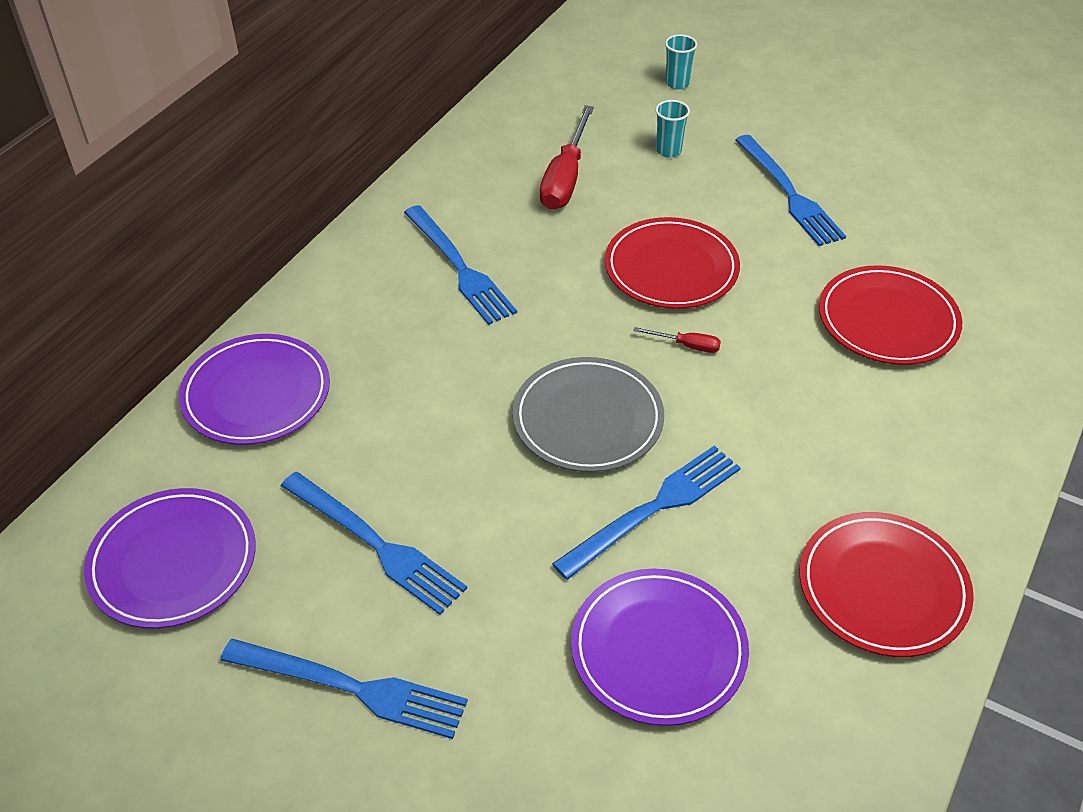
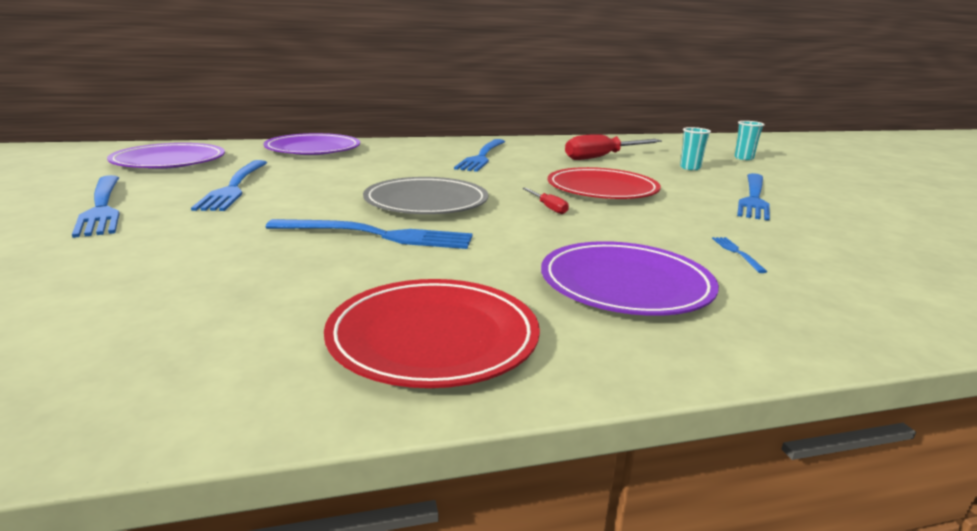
camera: 45 degrees right, 25 degrees down
(658, 650) = (229, 271): purple plate -> purple plate (625, 284)
(887, 320) = (737, 253): red plate -> blue fork

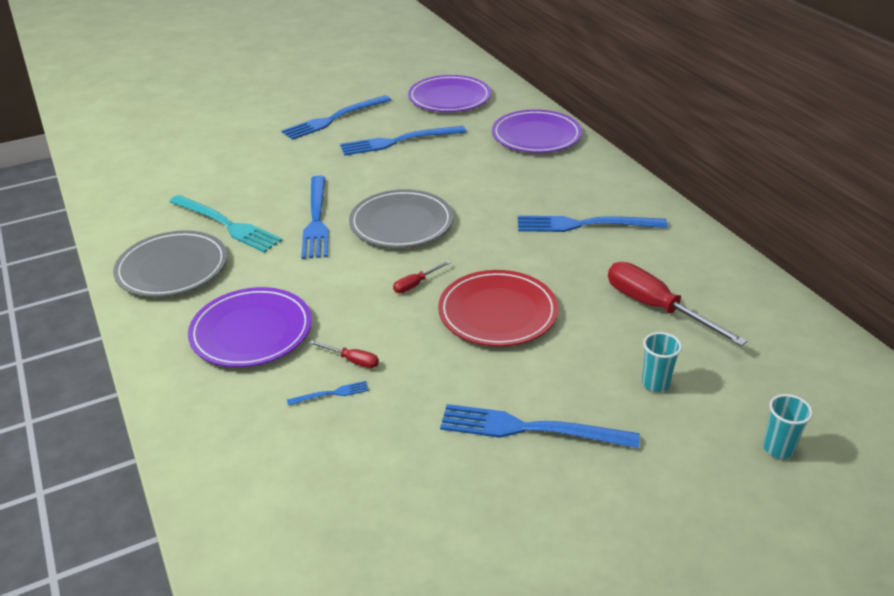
camera: 80 degrees right, 15 degrees up
(328, 289) = (226, 224): none -> turquoise fork
(433, 338) = (172, 268): red plate -> grey plate
(678, 241) = (352, 360): none -> red screwdriver

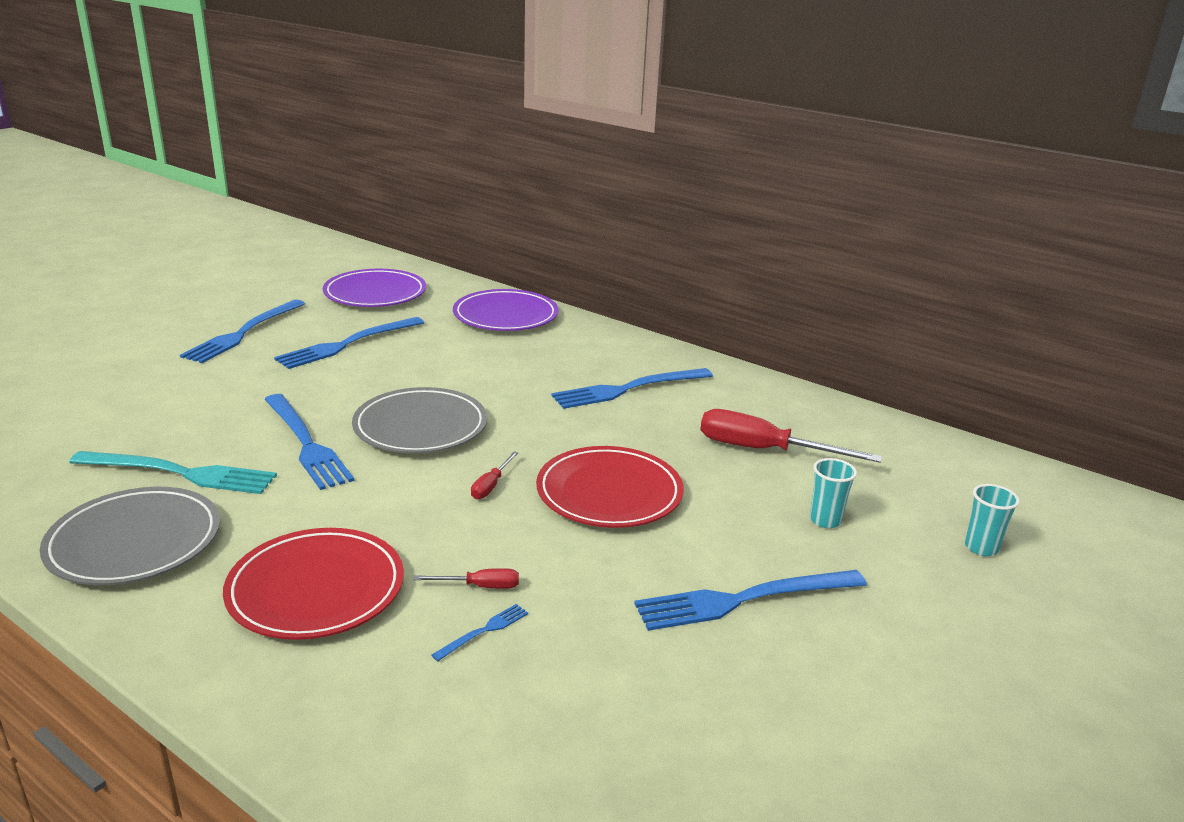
camera: 30 degrees left, 10 degrees down
(251, 331) = (316, 589): purple plate -> red plate

